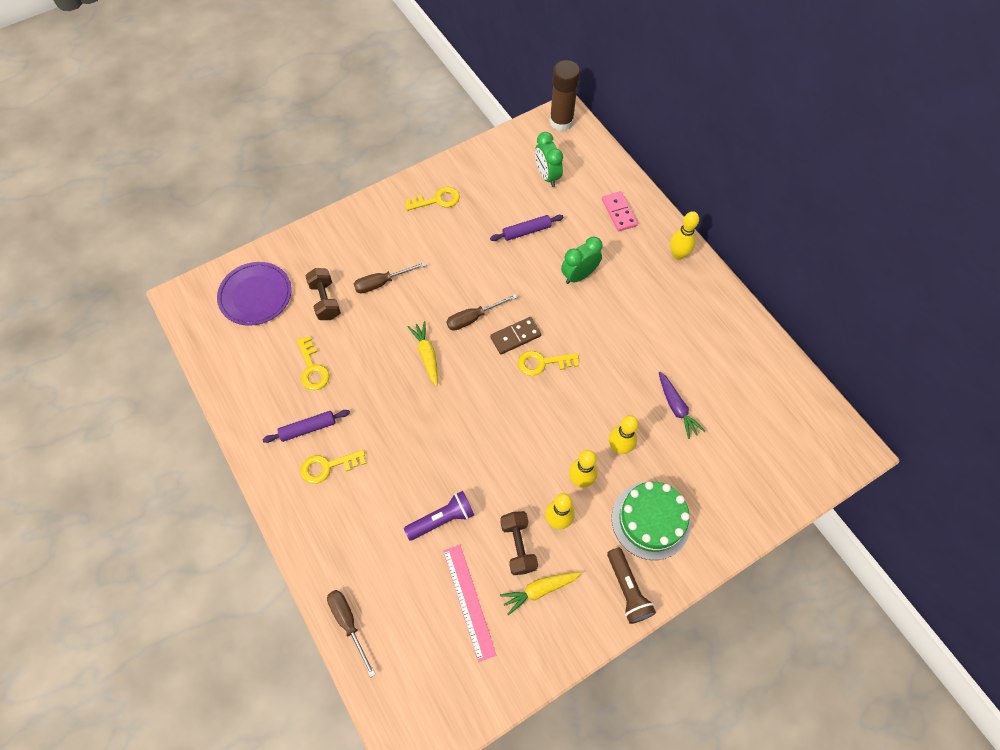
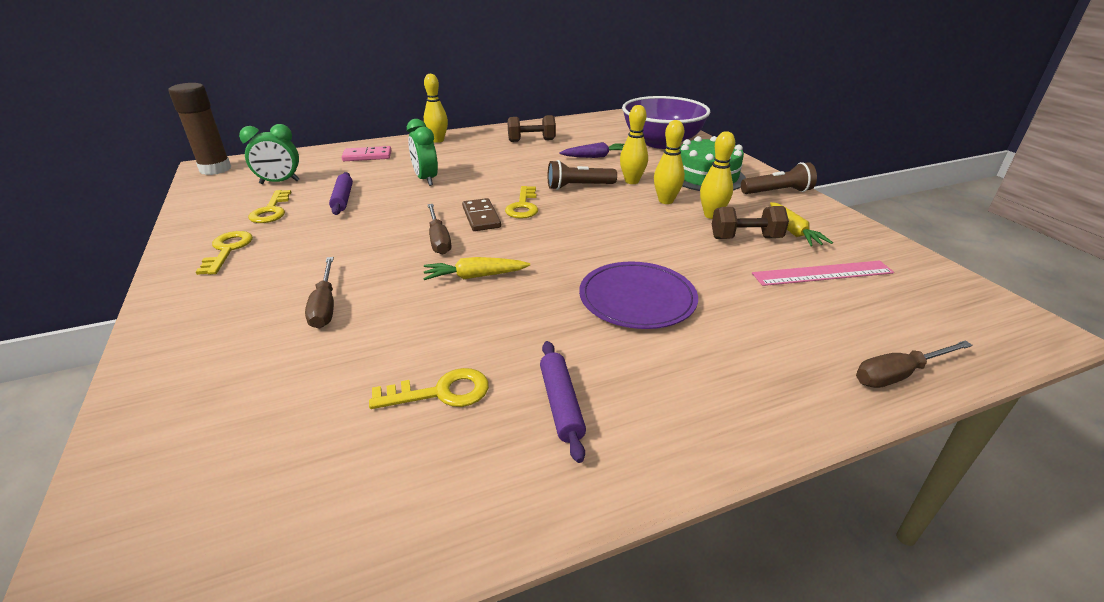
camera: 80 degrees left, 30 degrees down
(255, 295) = (210, 475): purple plate -> purple plate (637, 298)
(325, 301) = (309, 369): brown dumbbell -> brown dumbbell (531, 140)
(328, 466) = (638, 383): yellow key -> yellow key (271, 210)
(442, 519) = (720, 283): purple flashlight -> none
(594, 401) = (578, 186): none -> brown flashlight
(742, 474) = (661, 143): none -> purple bowl

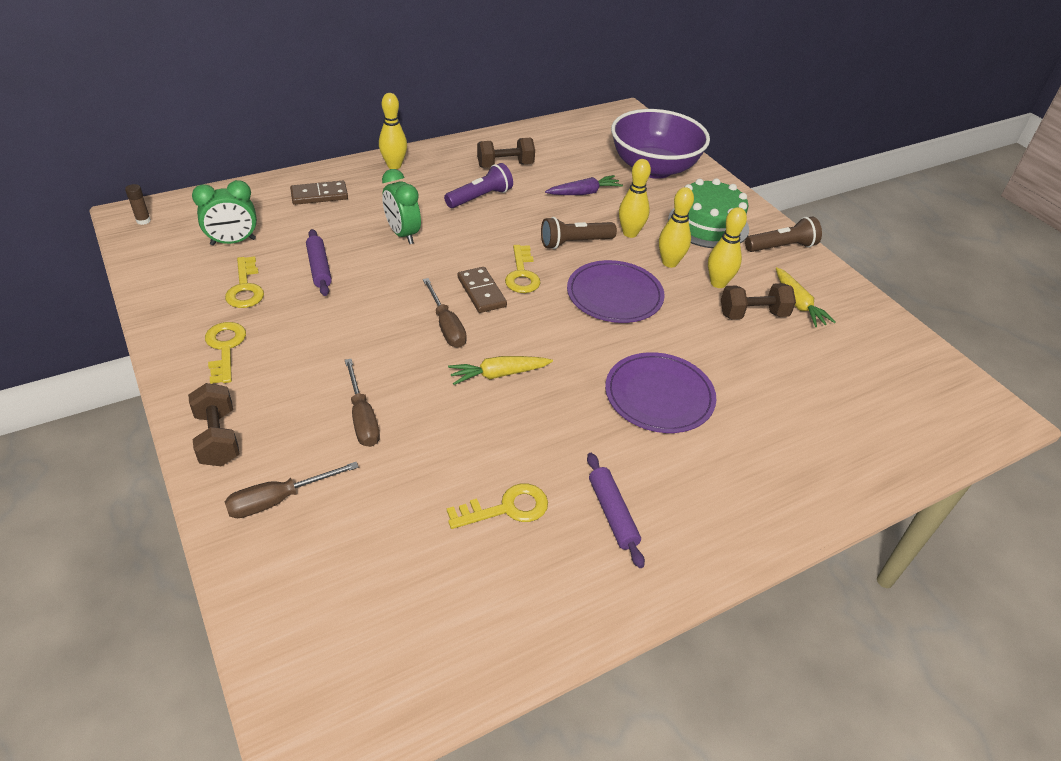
camera: 10 degrees left, 10 degrees up
(176, 317) = (218, 438): none -> brown dumbbell
(215, 169) = (143, 220): brown glue stick -> brown glue stick, size x0.40
(367, 156) = (319, 195): pink domino -> brown domino
(503, 159) = (480, 197): none -> purple flashlight
(607, 221) = (614, 295): none -> purple plate
(822, 273) = (825, 358): pink ruler -> none
(898, 374) = (885, 468): brown screwdriver -> brown screwdriver (278, 500)

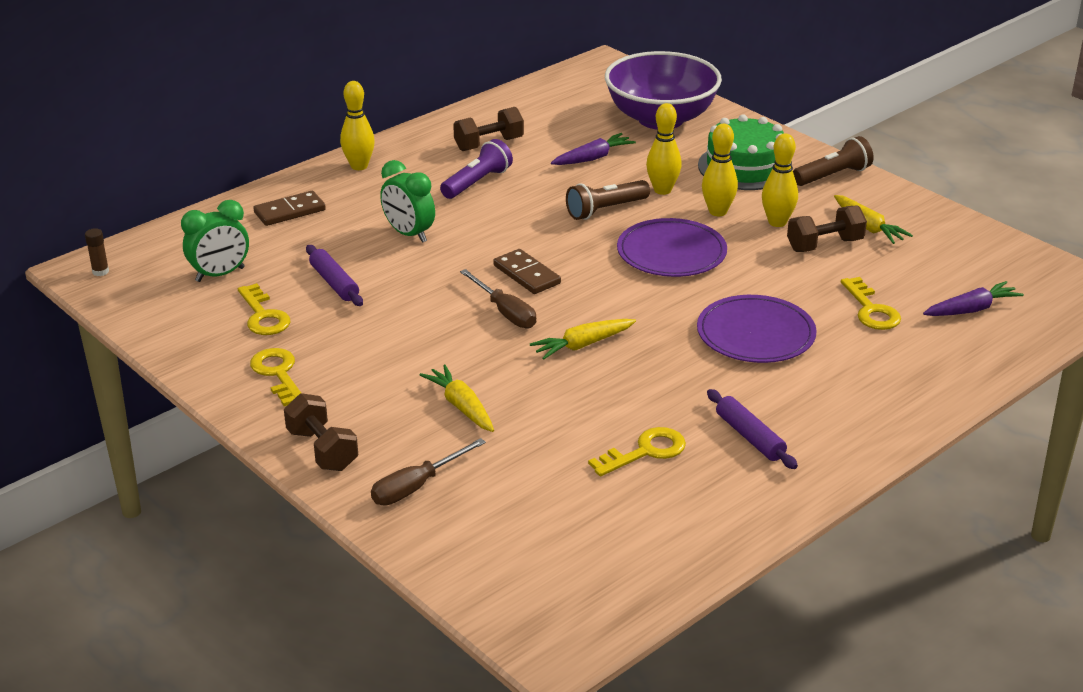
camera: 10 degrees left, 10 degrees down
(362, 418) = (461, 406): brown screwdriver -> yellow carrot
(522, 274) = (562, 250): yellow key -> yellow key (871, 310)
(871, 411) = (971, 309): none -> purple carrot

